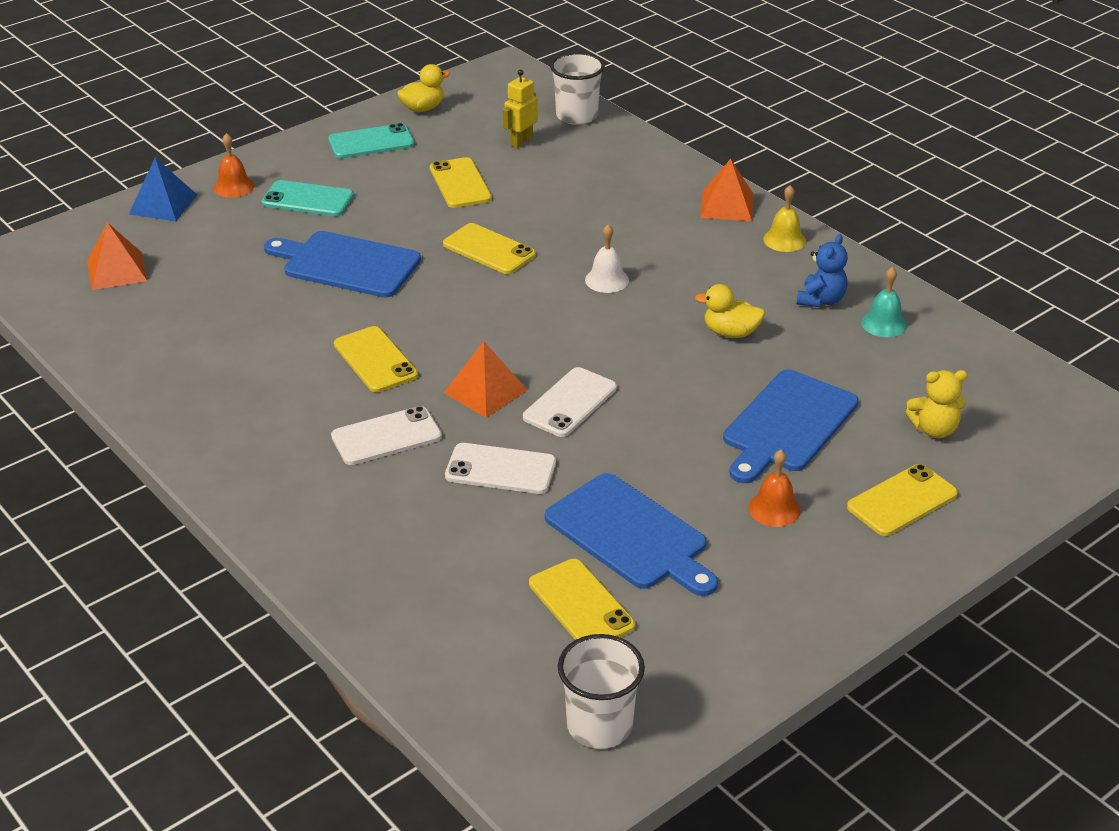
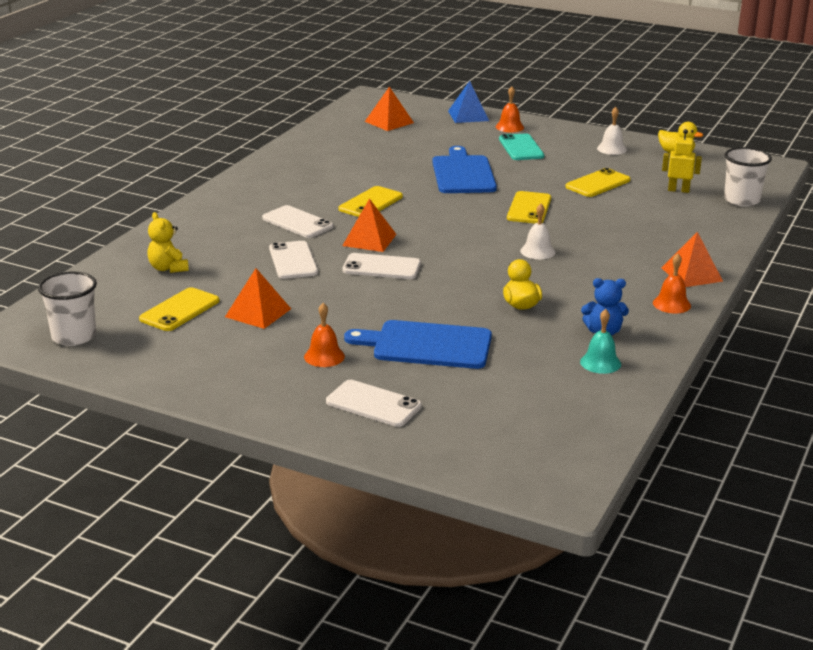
camera: 65 degrees right, 10 degrees down
(371, 142) = (611, 149): turquoise phone -> white bell
(630, 535) = (258, 312): blue cutting board -> orange pyramid
(784, 240) = (671, 304): yellow bell -> orange bell
(902, 500) = (373, 404): yellow phone -> white phone
(934, 429) = (476, 405): yellow teddy bear -> yellow teddy bear (168, 268)

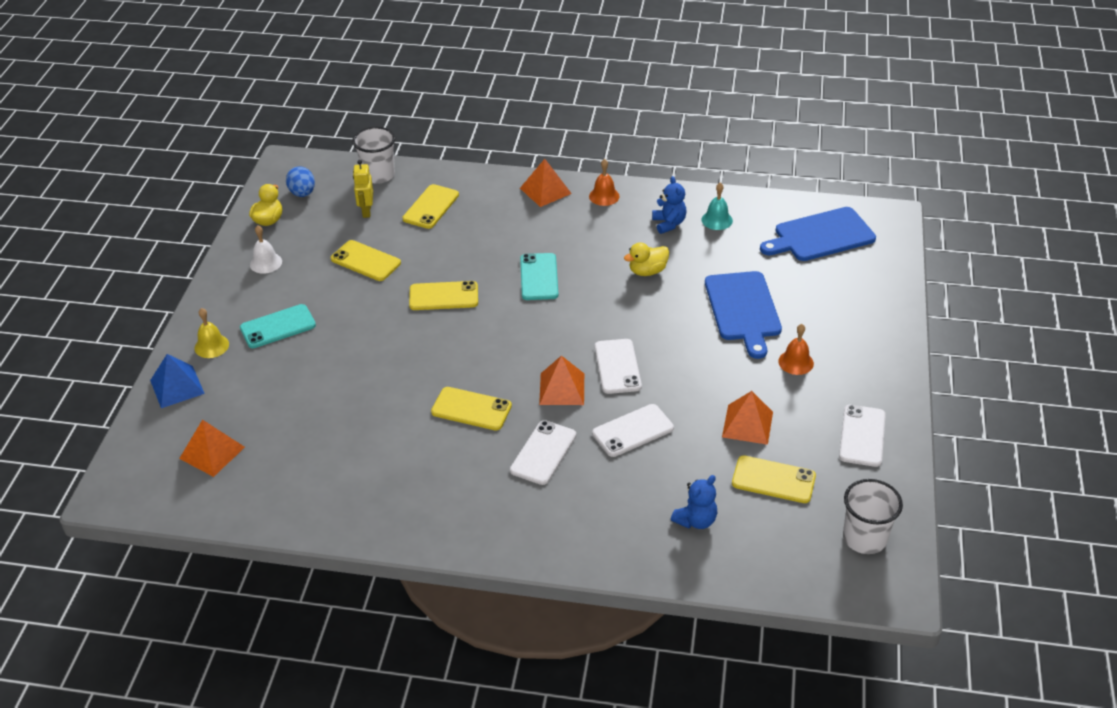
camera: 105 degrees left, 15 degrees up
(168, 268) = (695, 520): yellow teddy bear -> blue teddy bear
(373, 404) = (846, 318): white phone -> white phone (862, 436)
(463, 173) = (366, 357): blue cutting board -> blue cutting board (820, 236)
(509, 127) = (211, 346): orange bell -> yellow bell
(537, 251) = (539, 277): white bell -> turquoise phone
(677, 217) = (431, 207): none -> yellow phone
(716, 168) = (302, 193): none -> blue egg

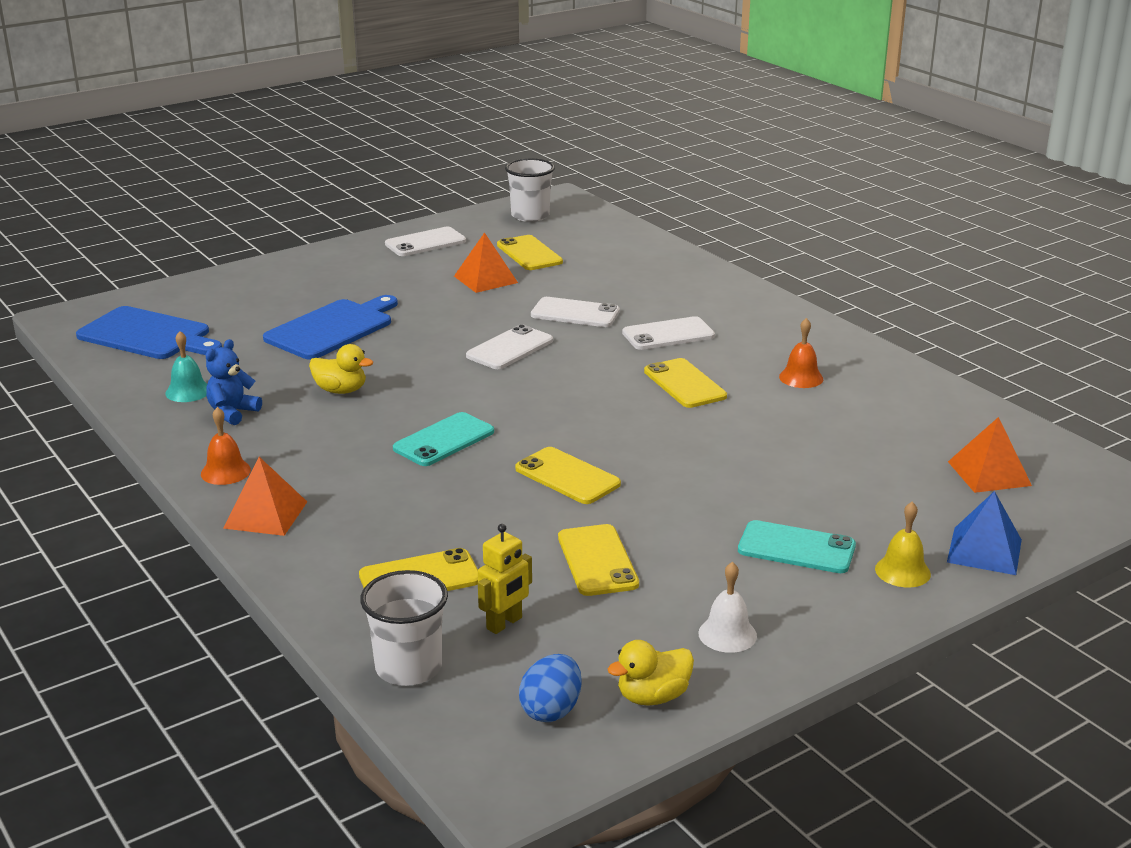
camera: 135 degrees left, 15 degrees down
(562, 389) = (583, 358): orange pyramid -> none
(695, 520) = (620, 262): blue teddy bear -> none
(796, 362) = (374, 287): orange bell -> orange bell (801, 377)

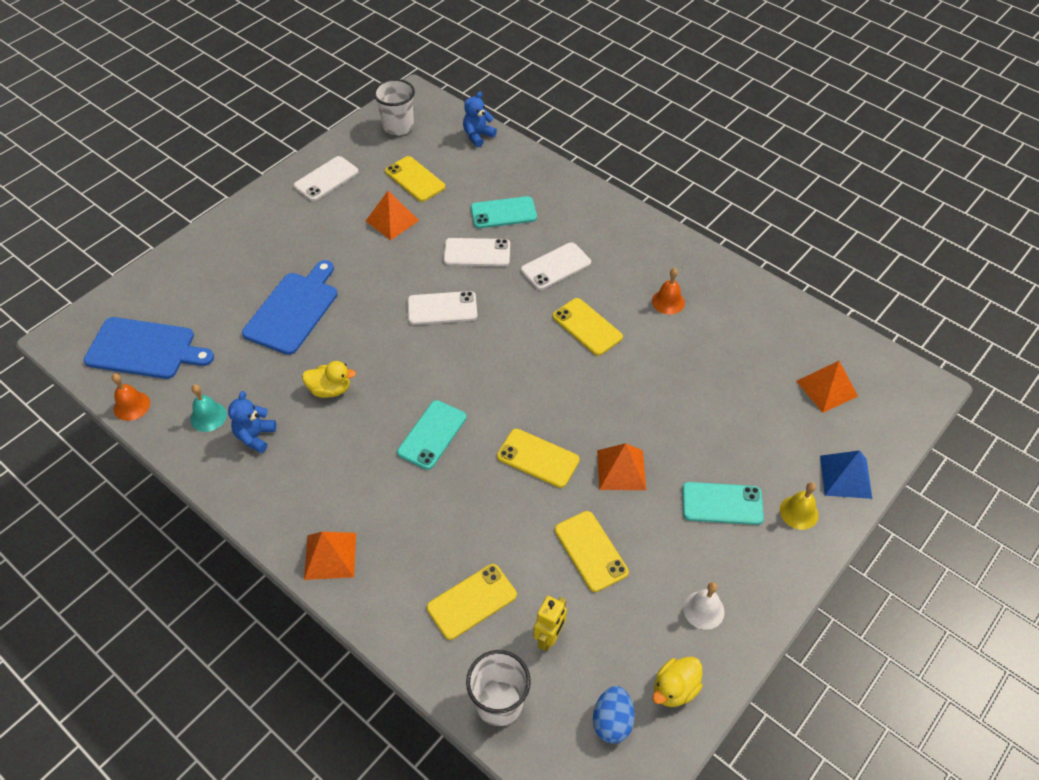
camera: 15 degrees left, 25 degrees up
(225, 472) = (279, 511): orange bell -> orange bell (131, 406)
(510, 348) = (442, 308): white phone -> white phone turned 60 degrees clockwise
(622, 231) = (478, 136): none -> blue teddy bear
(623, 288) = (503, 213): none -> turquoise phone
(672, 501) = (621, 470): none -> orange pyramid

